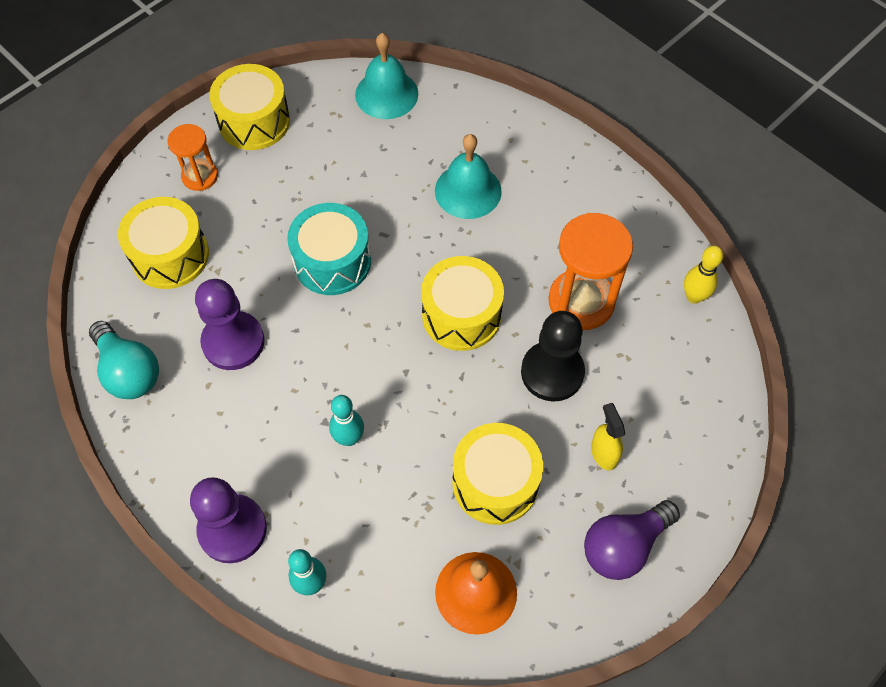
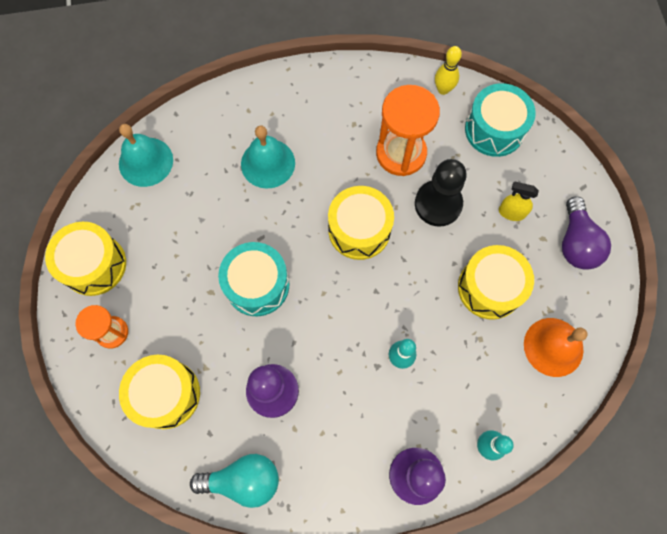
camera: 55 degrees left, 10 degrees up
(691, 376) = (494, 129): none -> turquoise drum

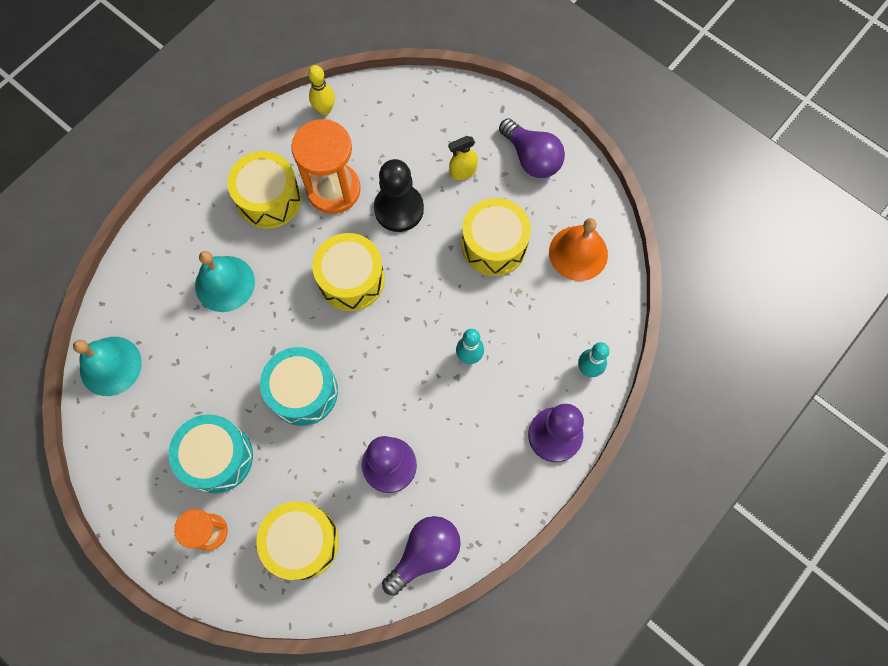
camera: 40 degrees left, 0 degrees up
(94, 265) = (142, 490): yellow drum -> yellow drum (269, 199)
(243, 480) = (425, 553): turquoise light bulb -> purple light bulb
(494, 129) = (395, 113): turquoise drum -> turquoise drum (217, 457)

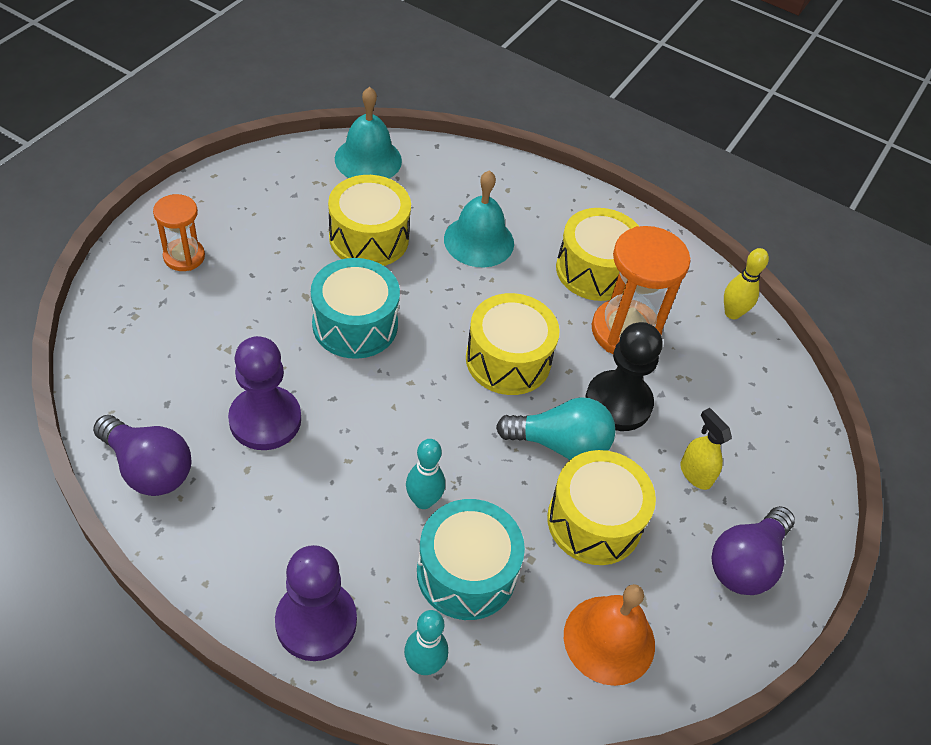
camera: 75 degrees right, 20 degrees down
(217, 457) = (270, 254): turquoise drum -> turquoise drum (466, 572)
(302, 542) = (169, 340): yellow drum -> yellow drum (369, 238)
(430, 255) = (560, 444): none -> turquoise light bulb

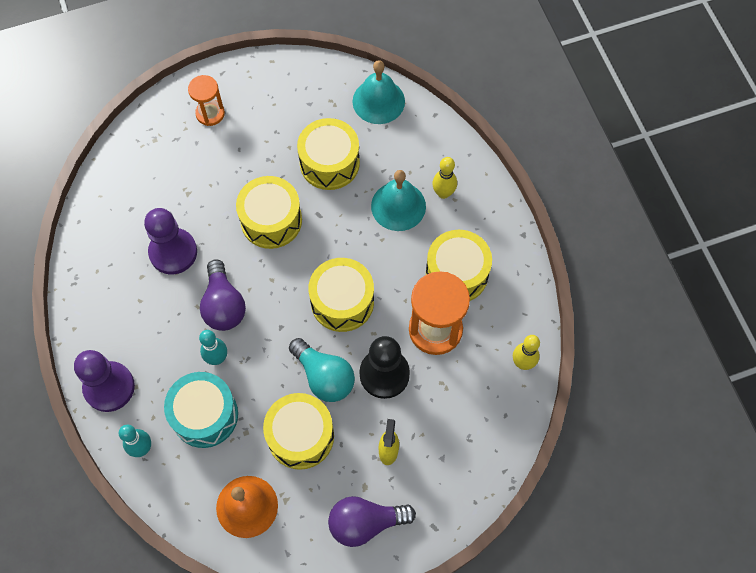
camera: 45 degrees right, 15 degrees up
(148, 468) = (94, 243): purple light bulb -> purple light bulb (223, 305)
(355, 324) = (271, 220): turquoise drum -> yellow drum
(512, 207) = (443, 193): none -> yellow bowling pin

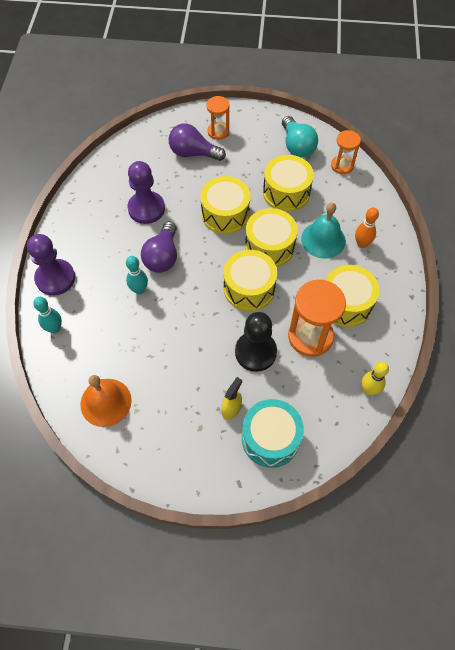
camera: 25 degrees right, 5 degrees down
(205, 415) = (110, 325): turquoise drum -> turquoise drum (270, 438)
(300, 436) = (171, 369): yellow drum -> yellow drum (269, 246)
(324, 377) = (209, 335): turquoise light bulb -> turquoise light bulb (297, 146)
(365, 523) = (187, 455): purple light bulb -> purple light bulb (193, 153)
(378, 101) = (342, 165): turquoise bell -> orange hourglass
(443, 193) = (362, 244): yellow bowling pin -> orange bowling pin

